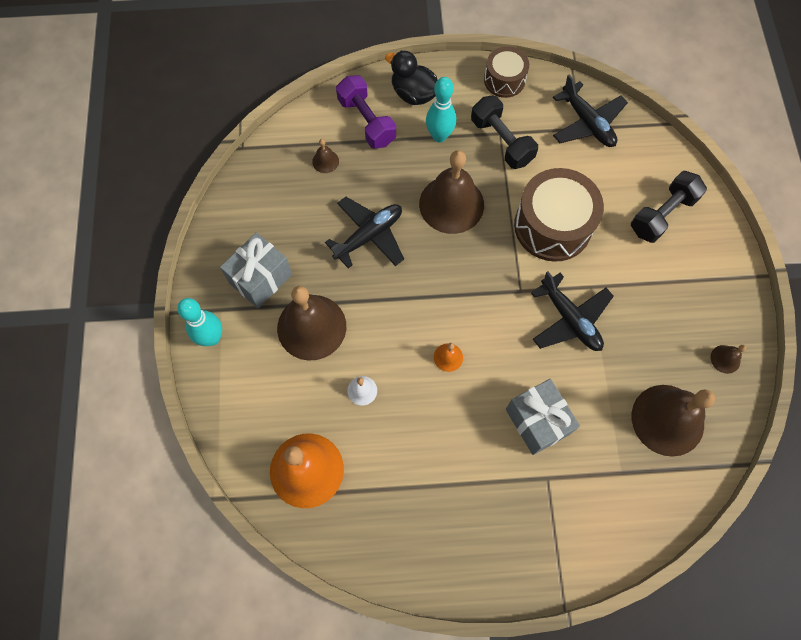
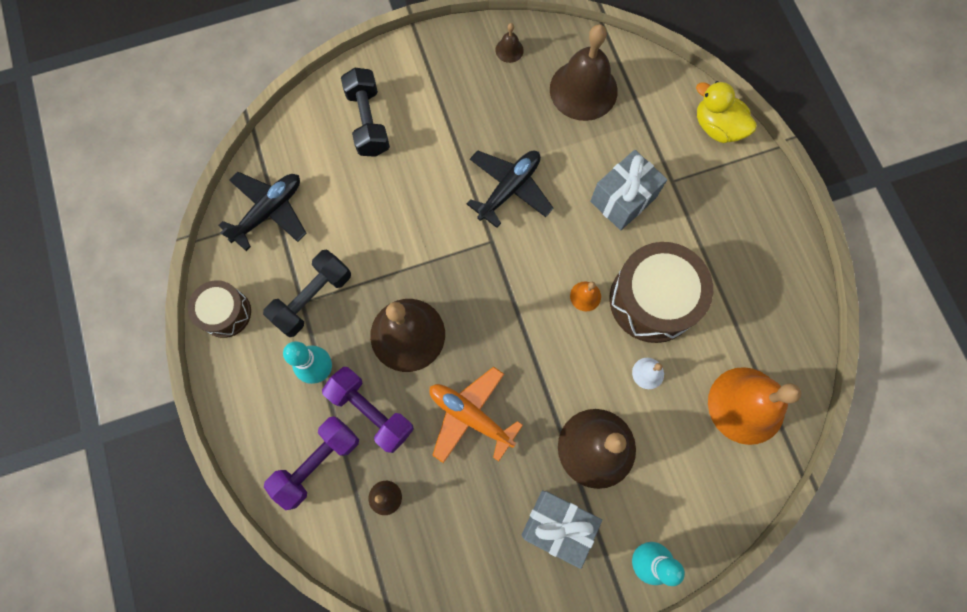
camera: 105 degrees left, 5 degrees up
(369, 236) = (470, 416): black plane -> orange plane
(395, 165) = (371, 411): none -> purple dumbbell
(413, 94) = (266, 416): black duck -> none
(552, 226) = (408, 224): brown drum -> brown drum (652, 300)
(601, 548) = (717, 127): none -> yellow duck
(662, 214) = (368, 122): black dumbbell -> black dumbbell turned 45 degrees clockwise

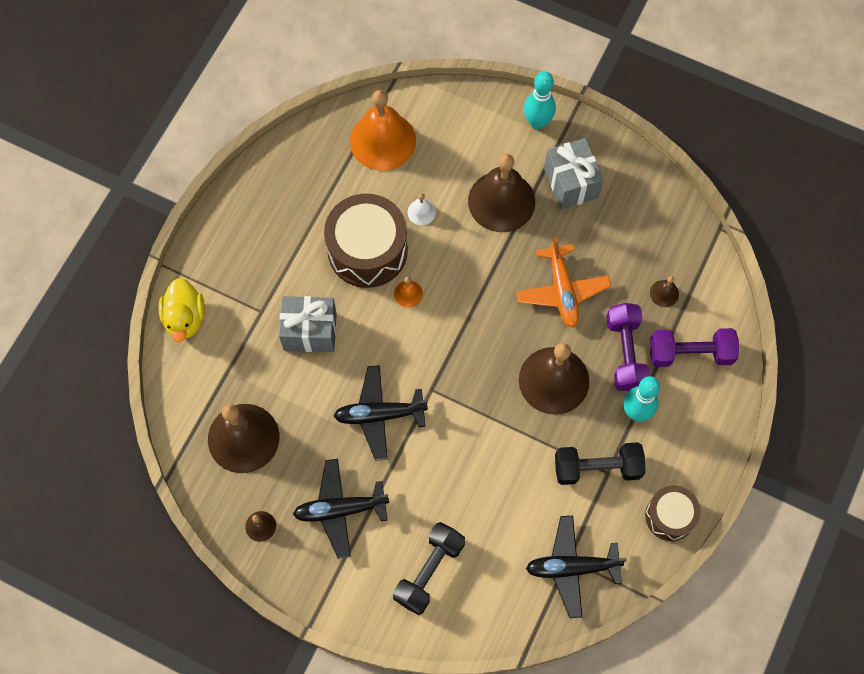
camera: 135 degrees left, 5 degrees down
(468, 105) = (340, 510): none -> black plane

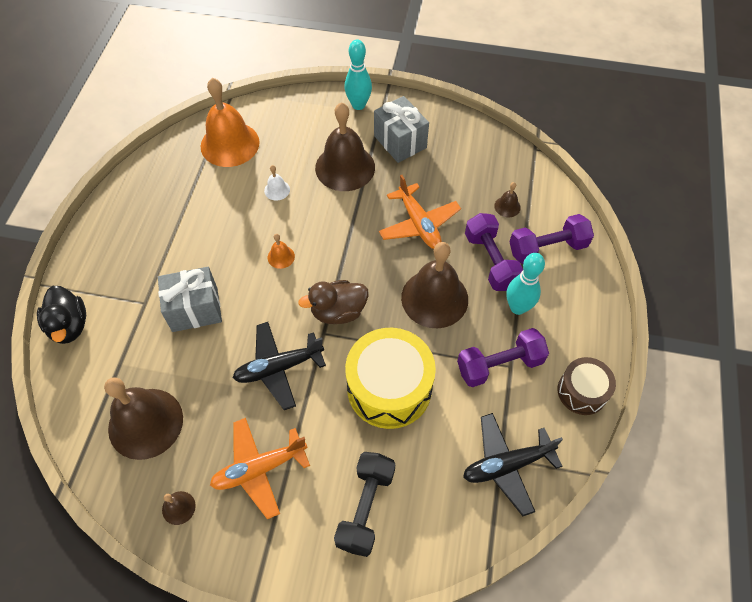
camera: 15 degrees left, 10 degrees down
(185, 318) = (69, 326): yellow duck -> black duck
(340, 510) = (259, 469): black plane -> orange plane
(367, 250) = (235, 230): brown drum -> none
(452, 370) = (338, 311): none -> brown duck
(481, 463) = (389, 388): none -> yellow drum
(597, 468) = (499, 365): black dumbbell -> purple dumbbell

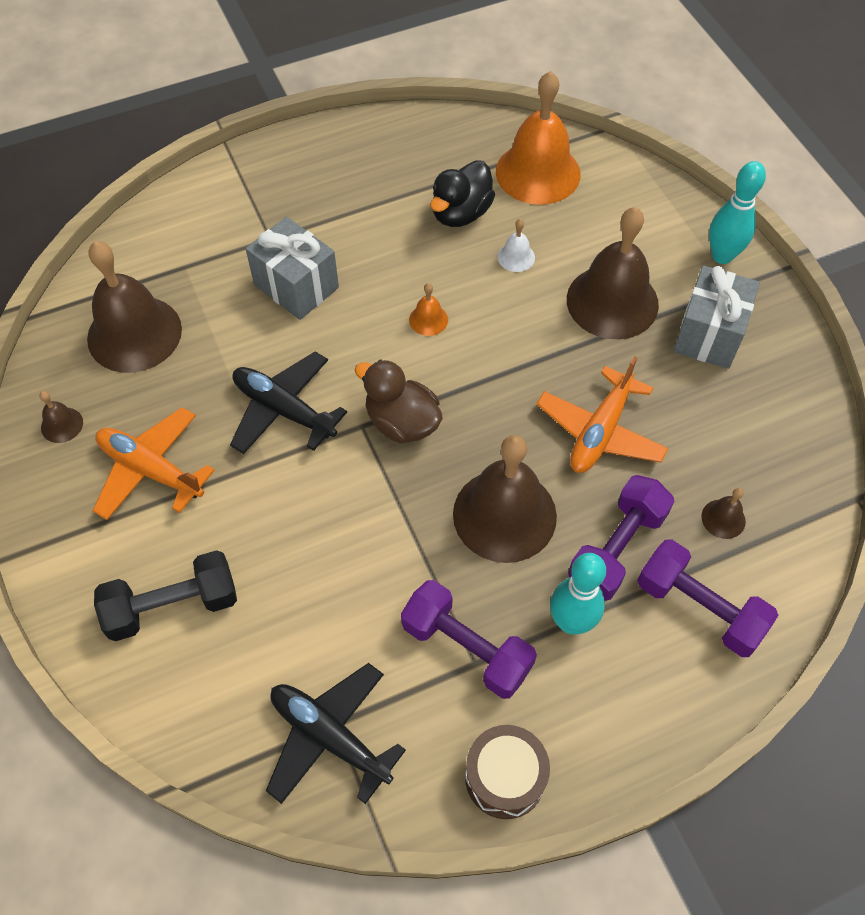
camera: 55 degrees right, 0 degrees up
(69, 326) = (196, 197): black duck -> black duck (460, 213)
(389, 388) = (341, 539): yellow drum -> none

